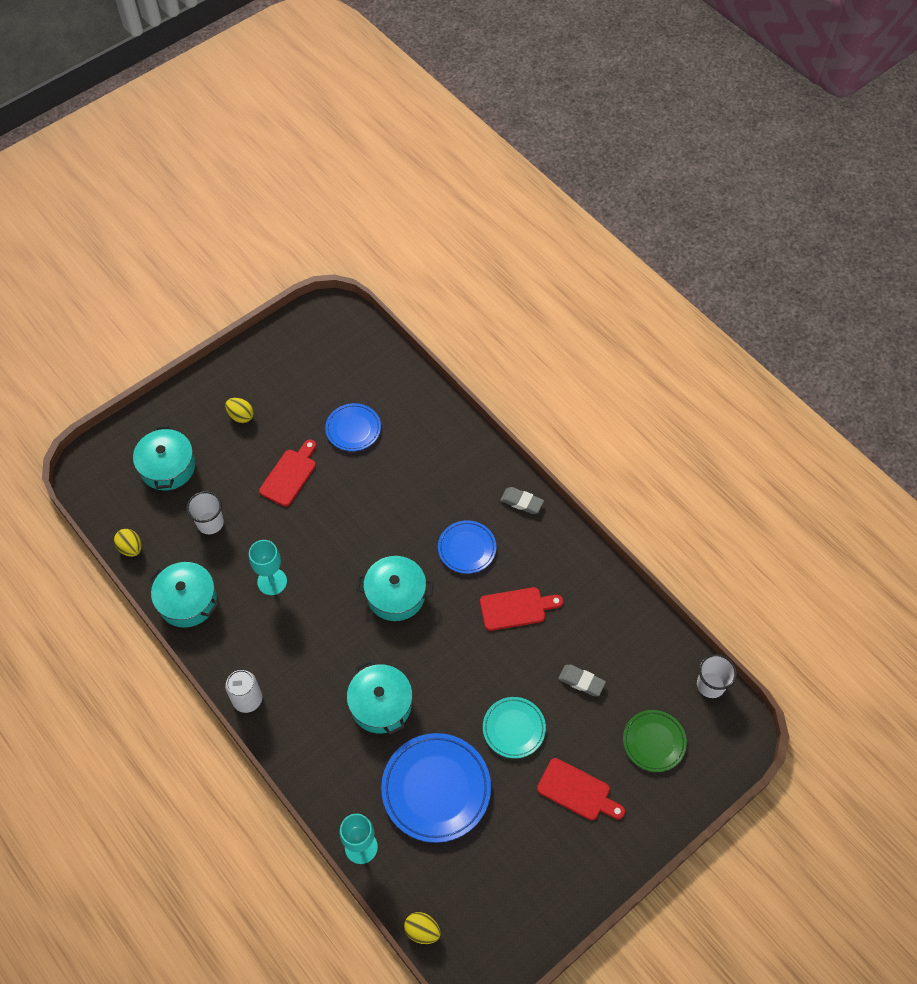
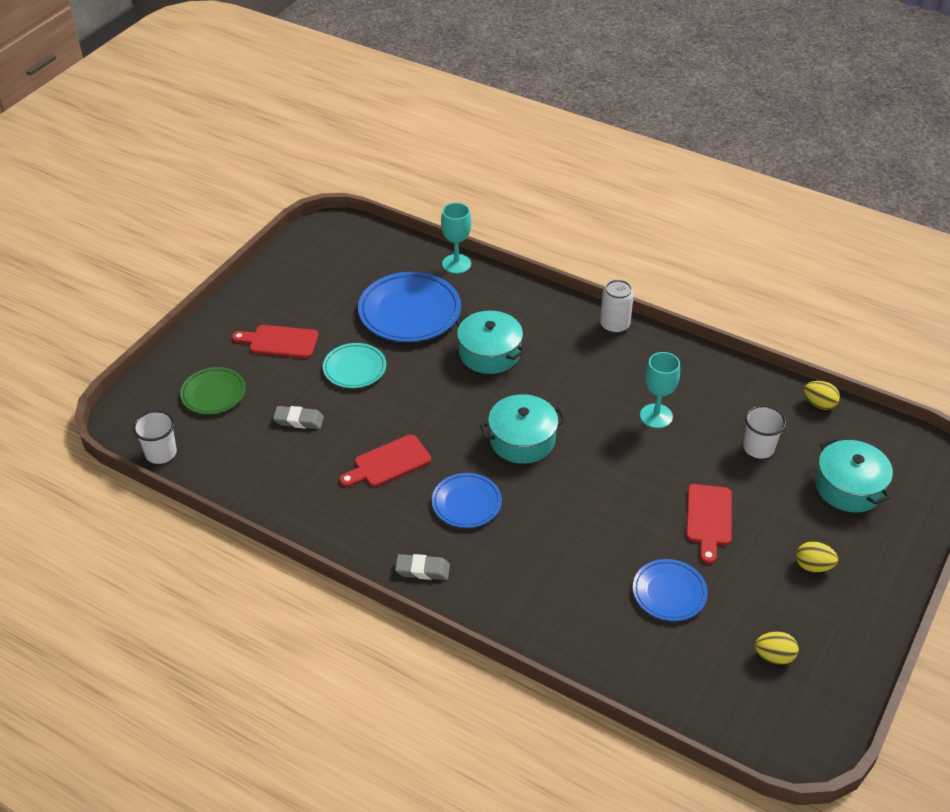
camera: 160 degrees right, 15 degrees down
(187, 601) = (726, 378): turquoise pot -> none
(422, 931) = (383, 234): yellow egg -> yellow egg (774, 656)

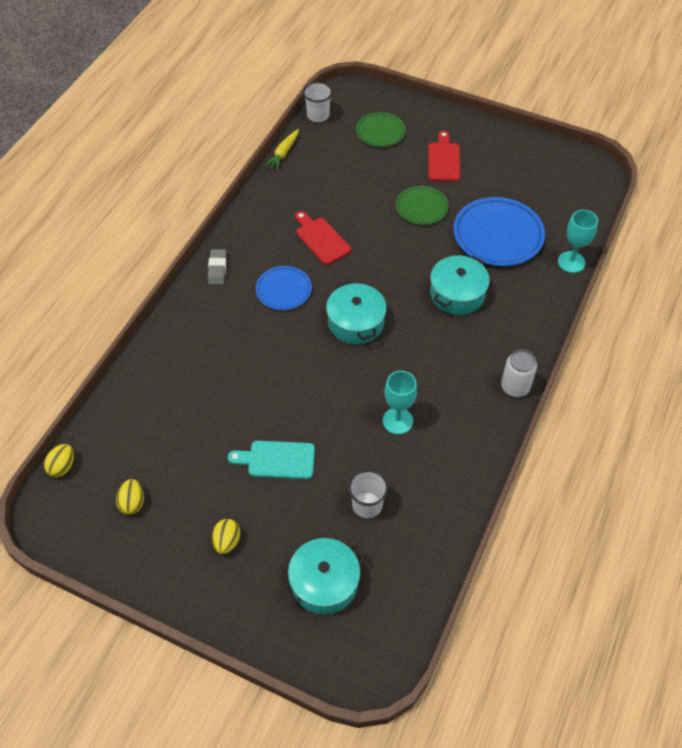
camera: 85 degrees right, 10 degrees up
(225, 493) = (283, 153): none -> yellow carrot
(299, 420) = (359, 182): grey eraser -> none
(354, 368) = (421, 208): turquoise plate -> green plate
(669, 593) = (197, 428): blue plate -> none
(708, 519) = (277, 460): red cutting board -> turquoise cutting board
(819, 404) = (435, 565): yellow egg -> yellow egg (62, 466)

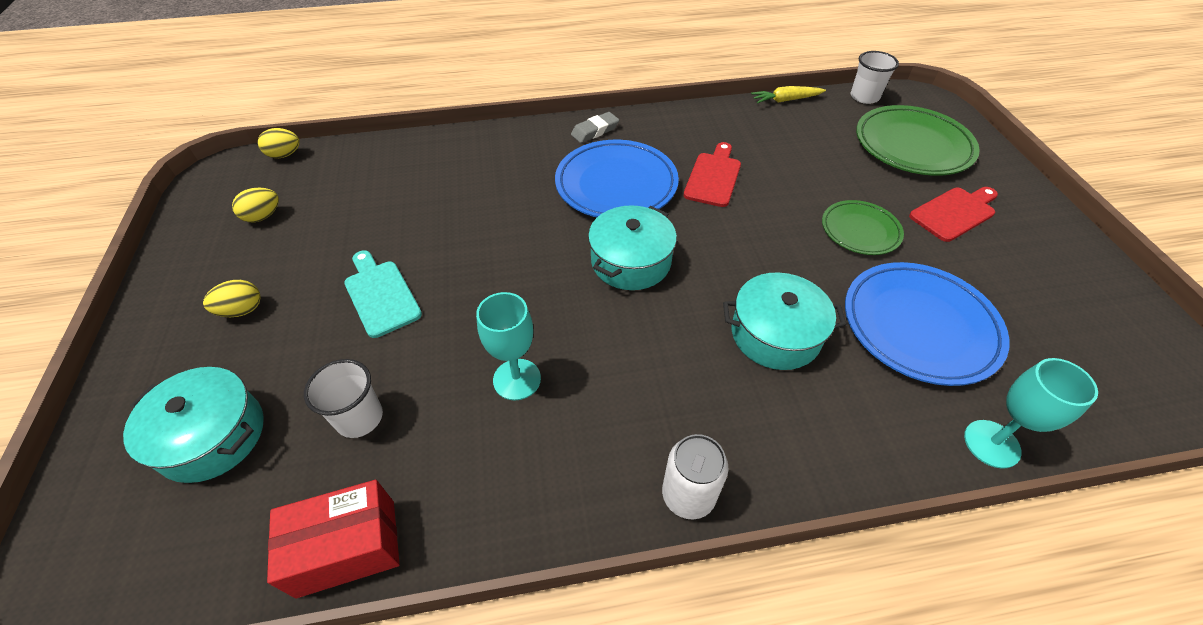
camera: 55 degrees right, 5 degrees down
(283, 290) = (616, 185): blue plate -> blue plate, size x1.69
(380, 132) = (912, 146): green plate -> green plate, size x1.69
(443, 538) = (347, 547): none -> red box

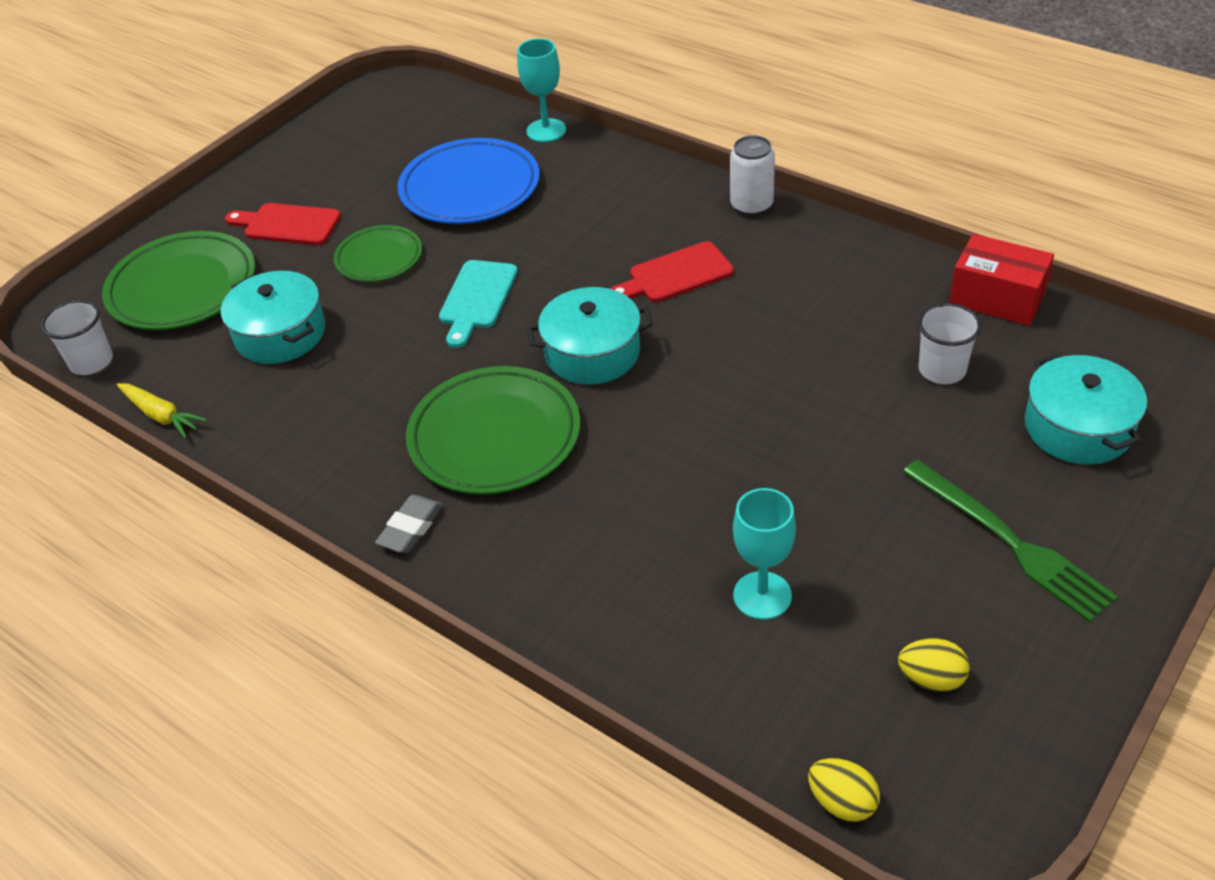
camera: 130 degrees left, 5 degrees down
(242, 310) = (1010, 542): yellow egg -> green fork
(381, 295) = (852, 468): turquoise cutting board -> turquoise cutting board (477, 299)
(517, 379) = (793, 324): turquoise goblet -> turquoise goblet (762, 595)
(595, 131) = (411, 528): grey eraser -> grey eraser turned 75 degrees counterclockwise
(616, 185) = (495, 437): blue plate -> green plate
(713, 177) = (396, 380): red cutting board -> red cutting board (675, 275)
(775, 334) = (569, 240): turquoise pot -> turquoise pot (280, 334)

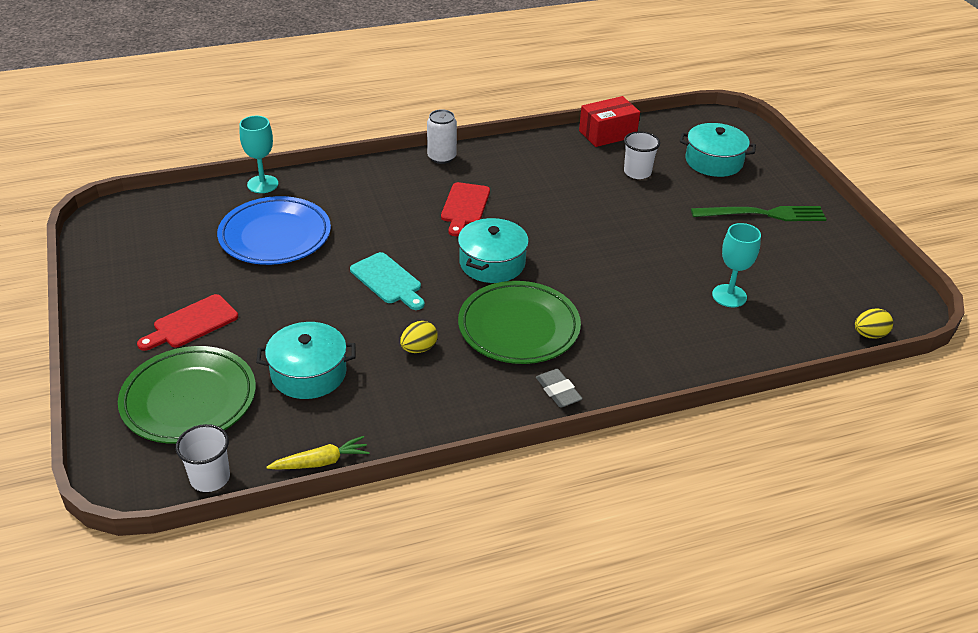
camera: 60 degrees left, 5 degrees down
(379, 258) = (291, 300): green plate -> none
(931, 679) = (821, 275): yellow egg -> yellow egg (419, 348)

